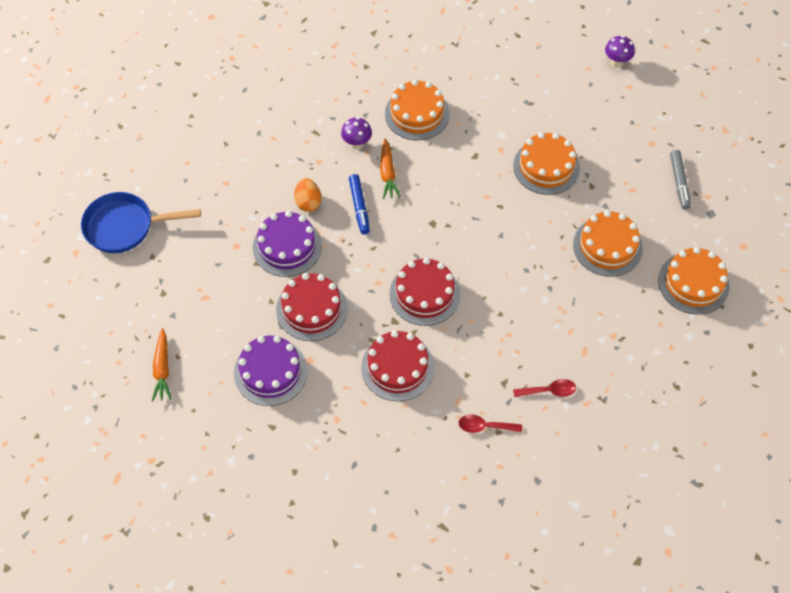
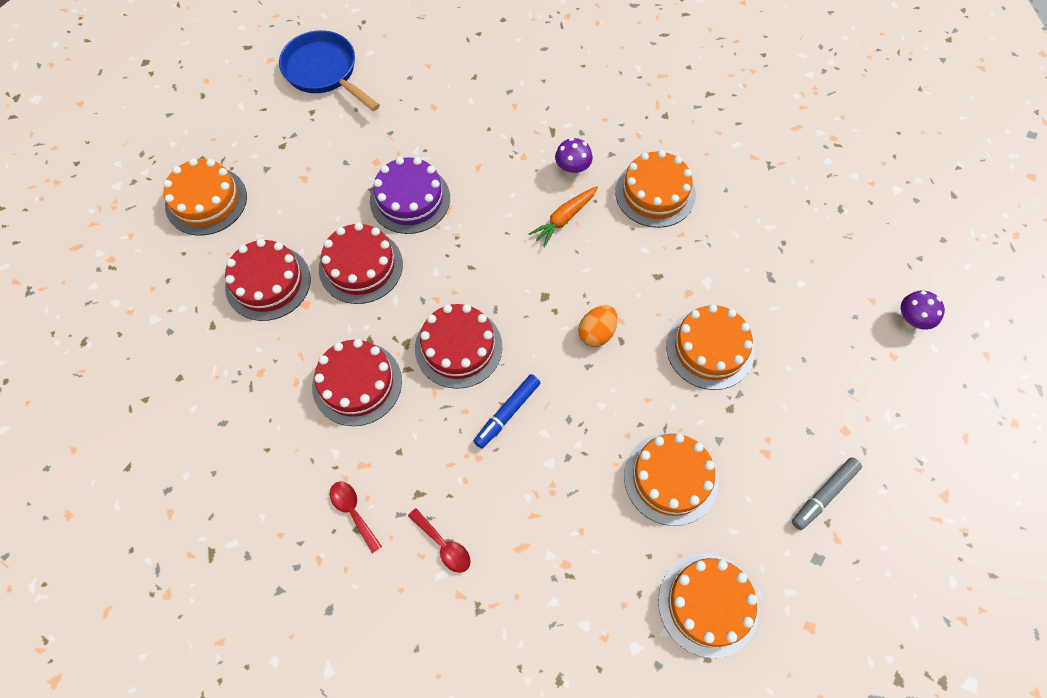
camera: 50 degrees right, 5 degrees up
(162, 369) = (206, 201): orange carrot -> orange cake
(270, 372) = (268, 283): purple cake -> red cake
(308, 202) = (471, 181): orange egg -> orange egg (597, 333)
(359, 207) = (505, 223): blue marker -> blue marker (507, 413)

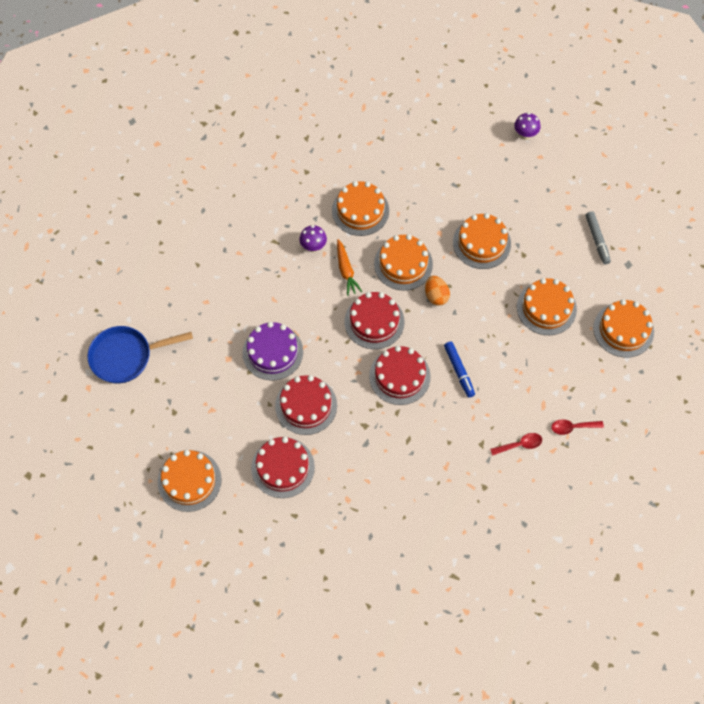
camera: 60 degrees left, 0 degrees up
(353, 512) = (472, 485): red spoon -> red spoon (572, 427)
(357, 383) = (389, 445): red cake -> red cake (374, 321)
(615, 274) = (403, 264): none -> orange cake

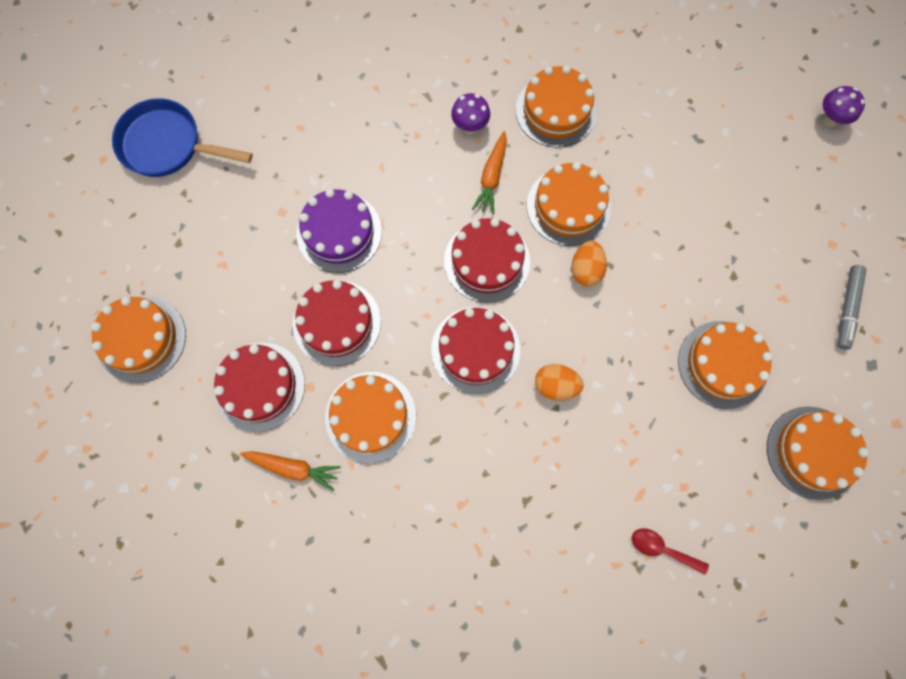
camera: 30 degrees right, 10 degrees up
(334, 502) = (293, 468): none -> orange carrot
(459, 371) = (555, 385): blue marker -> orange egg
(481, 243) = (687, 232): orange cake -> orange cake (370, 416)
(520, 445) = (576, 532): red spoon -> none

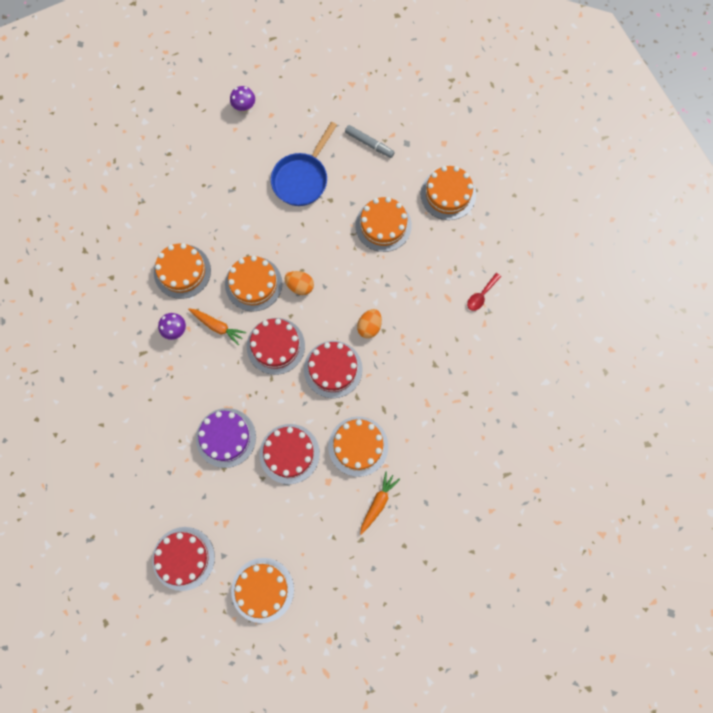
camera: 75 degrees left, 0 degrees up
(168, 145) = (120, 546): blue pan -> blue pan (302, 178)
(259, 386) = (318, 514): red cake -> red cake (183, 558)

